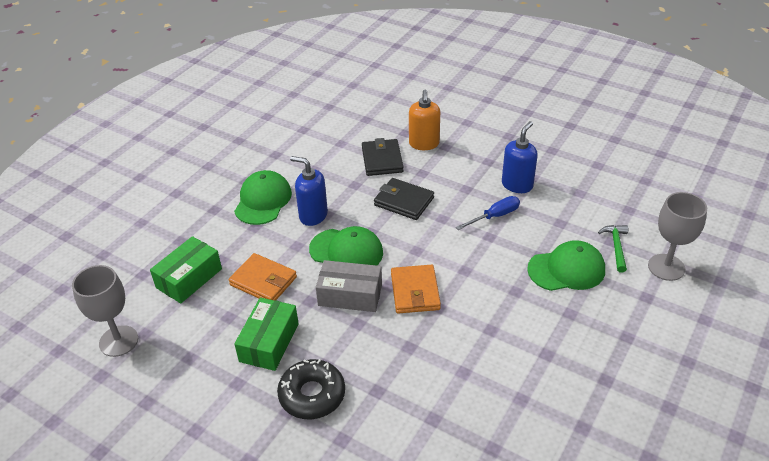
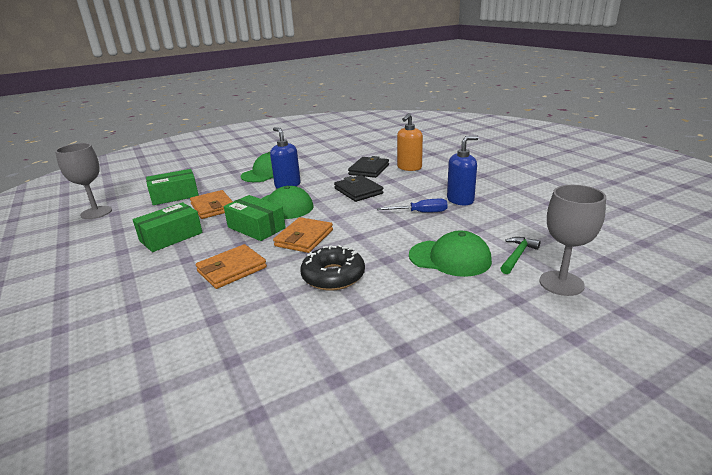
camera: 30 degrees right, 15 degrees down
(312, 395) = (154, 273): black donut -> black donut (333, 276)
(350, 295) = (256, 228): grey box -> green box
(387, 359) = (232, 269): none -> orange wallet

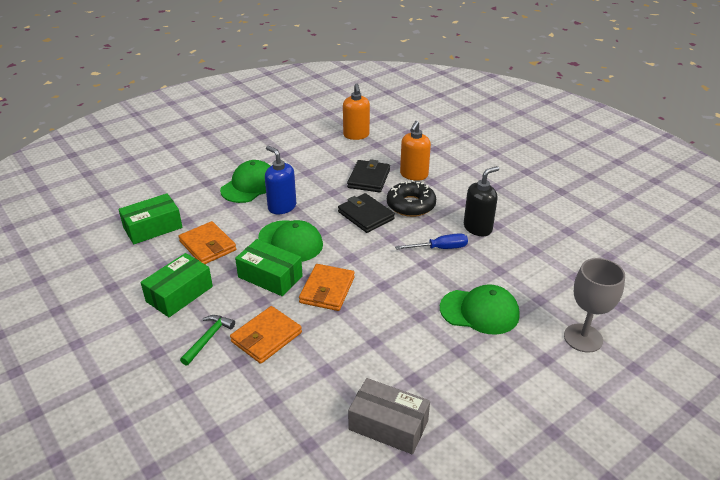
camera: 10 degrees left, 10 degrees up
(96, 212) = (69, 258): grey goblet -> none
(325, 348) = (388, 425): none -> grey box
(333, 276) = (372, 340): black donut -> black donut (411, 205)
(367, 146) = (356, 135): none -> orange soap dispenser
(460, 200) = (478, 228): blue soap dispenser -> black soap dispenser
(517, 256) = (542, 305): green hammer -> green hammer (208, 338)

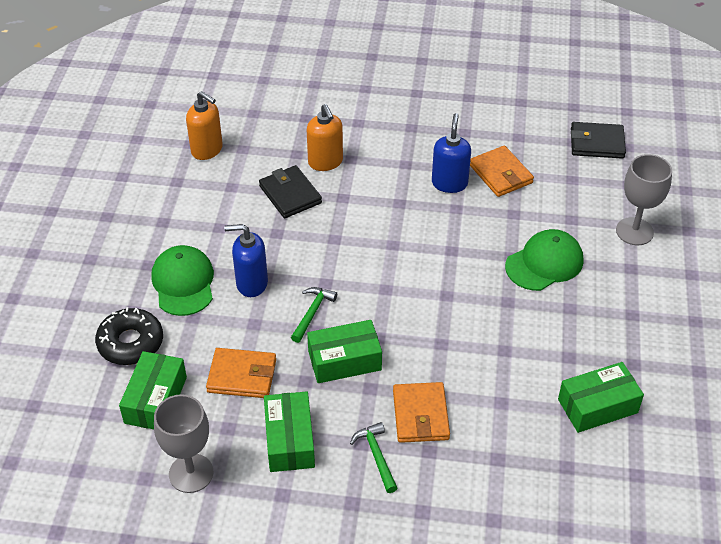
camera: 45 degrees left, 10 degrees up
(112, 272) = (191, 473): none -> grey goblet
(290, 241) = (312, 313): green cap -> green hammer
(327, 290) = (409, 335): orange wallet -> orange wallet (500, 174)
(366, 215) = (341, 237): black wallet -> black wallet (597, 143)
(388, 425) = (597, 406): grey box -> green box
(411, 205) = (366, 198): black donut -> black donut (130, 343)
(440, 248) = (445, 226): blue screwdriver -> none
(478, 228) = (449, 183): black soap dispenser -> blue soap dispenser

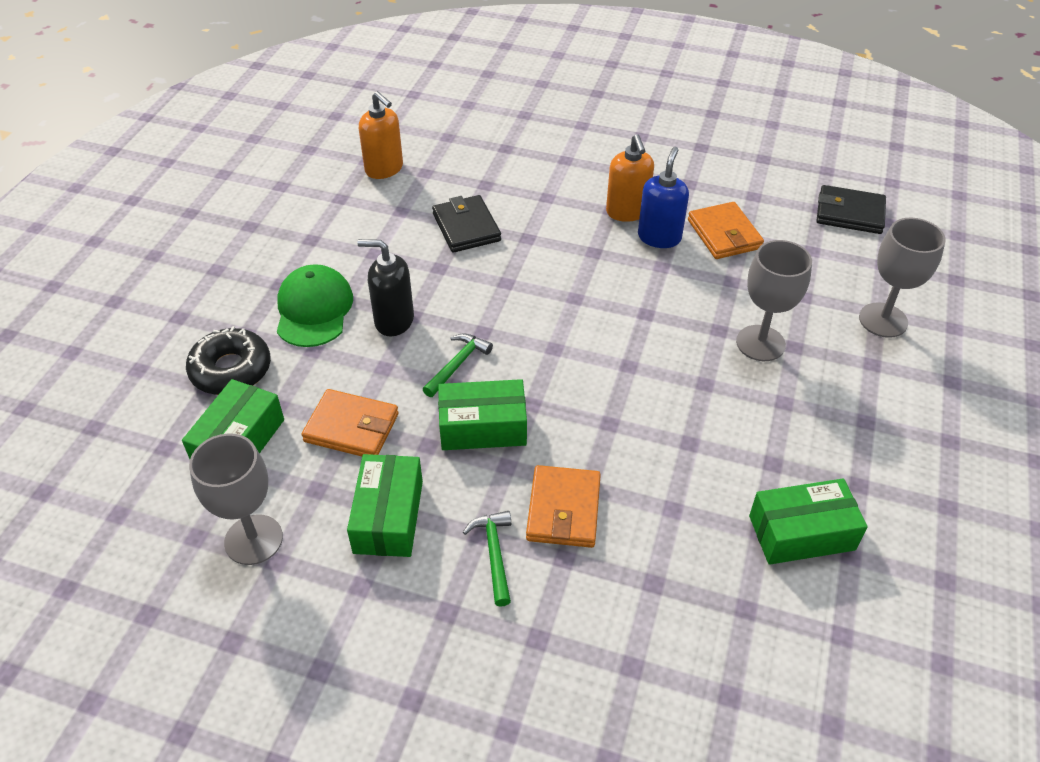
camera: 10 degrees right, 0 degrees up
(251, 283) = (394, 321): blue soap dispenser -> black soap dispenser
(325, 162) = (517, 197): orange soap dispenser -> orange soap dispenser (627, 212)
(544, 263) = (760, 343): green cap -> grey goblet

